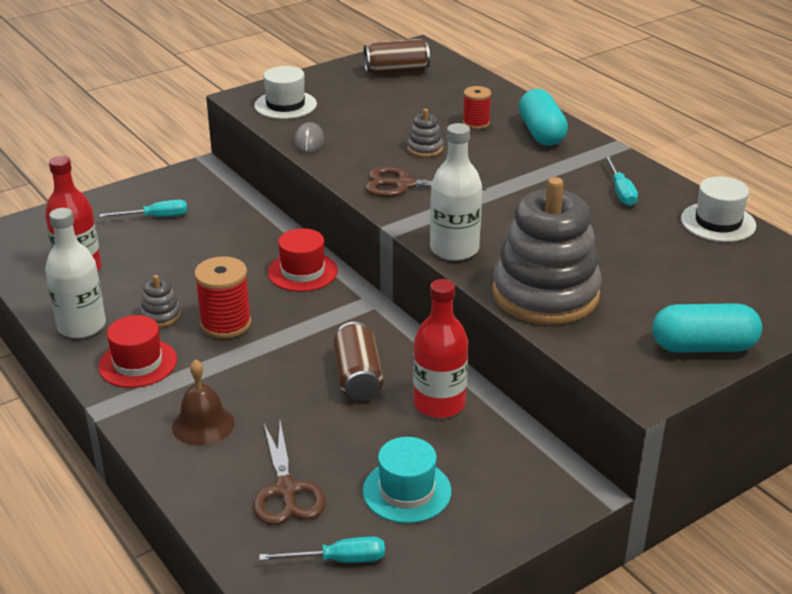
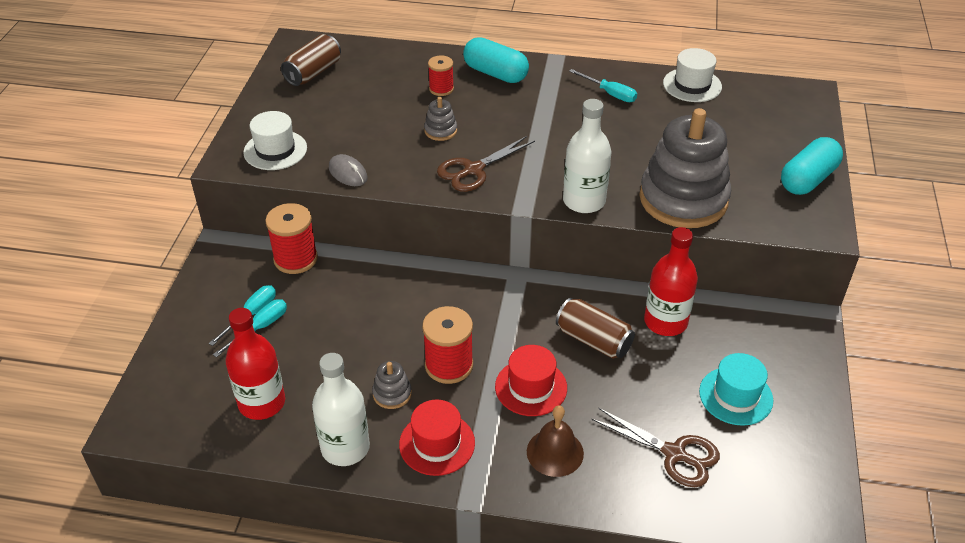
camera: 45 degrees left, 10 degrees up
(236, 201) = (295, 259): none -> red spool
(302, 272) = (437, 286): red hat -> red hat (531, 387)
(338, 560) = (769, 473): turquoise screwdriver -> turquoise screwdriver (260, 328)

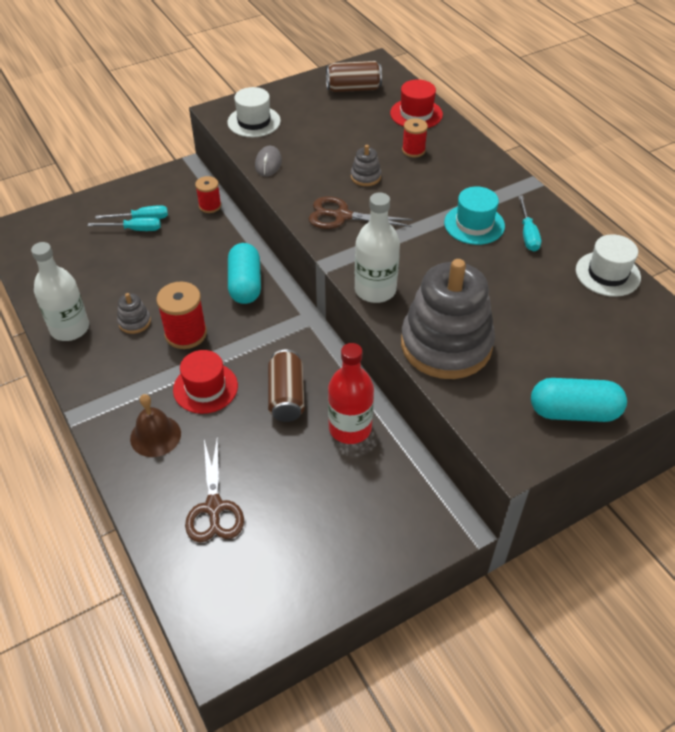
camera: 50 degrees right, 5 degrees up
(262, 403) = (74, 269): red bottle -> none
(295, 259) = (210, 206): red spool -> red spool, size x0.62
(437, 443) = (110, 369): red hat -> red hat (416, 114)
(495, 73) = (468, 164): turquoise capsule -> turquoise capsule (245, 284)
(735, 396) = (311, 516): turquoise hat -> turquoise hat (474, 224)

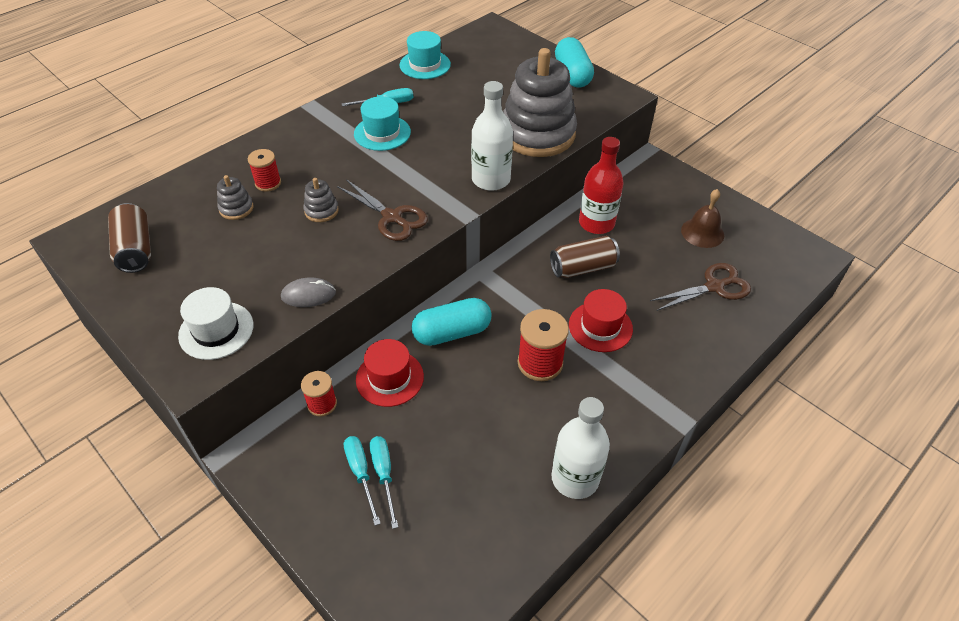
camera: 105 degrees left, 0 degrees up
(134, 322) = (541, 415): grey stacking toy -> grey stacking toy (236, 208)
(155, 436) = (671, 347): brown bell -> brown bell (702, 232)
(342, 216) = (392, 217): brown scissors -> brown scissors turned 45 degrees counterclockwise
(416, 114) = (195, 190): red hat -> red hat (389, 378)
(607, 274) = (425, 65): white hat -> turquoise hat

